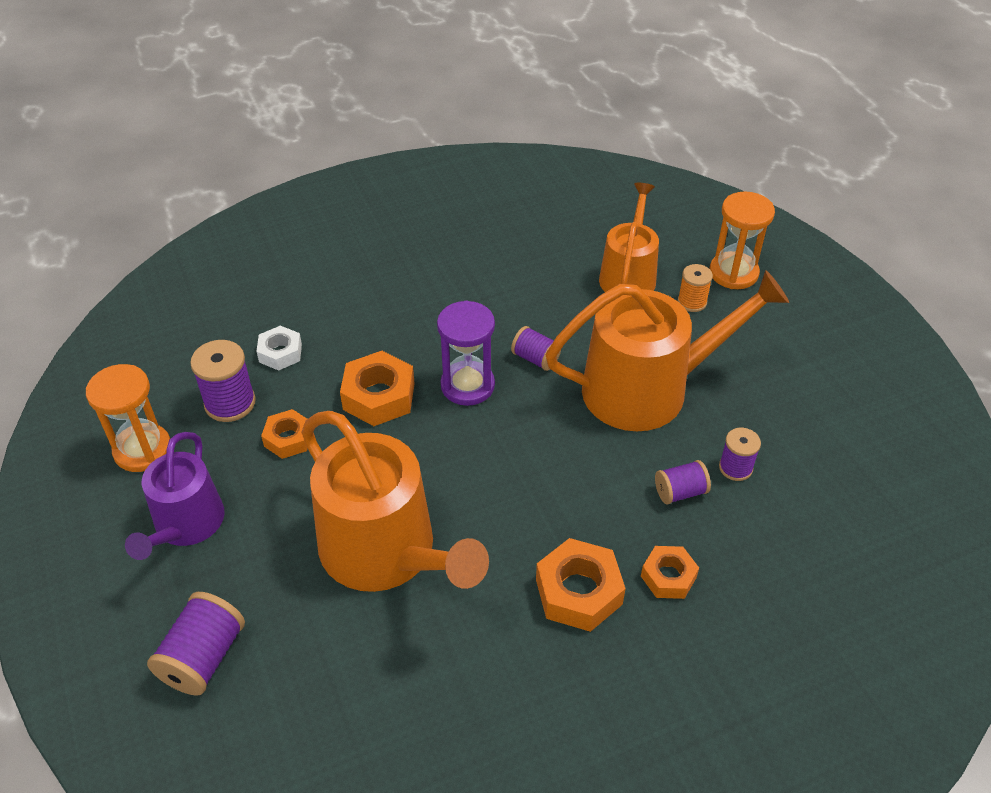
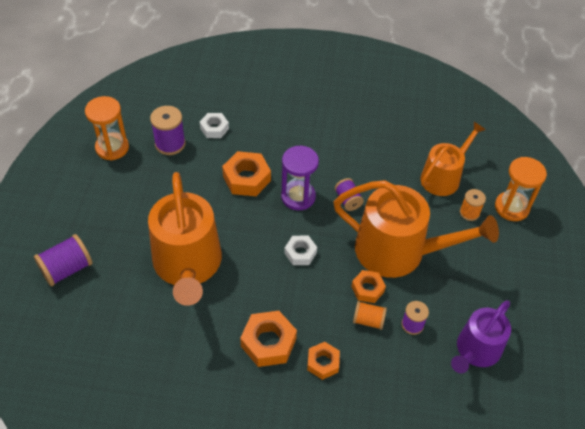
camera: 30 degrees right, 5 degrees up
(186, 525) = (105, 198): purple watering can -> purple watering can (476, 351)
(288, 439) = (184, 178): orange nut -> orange nut (367, 289)
(527, 455) = (300, 253): none -> white nut
(680, 492) = (368, 320): purple spool -> orange spool

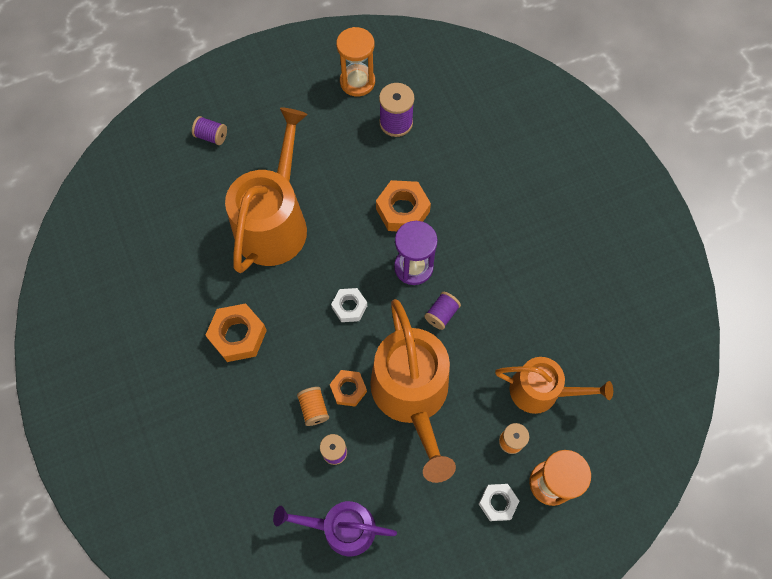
camera: 60 degrees right, 15 degrees up
(67, 269) = (211, 136): purple spool -> purple spool, size x0.63
(188, 265) = (274, 223): orange watering can -> orange watering can turned 150 degrees clockwise
(214, 128) = (442, 146): white nut -> white nut (497, 503)
(323, 363) = (245, 393): orange nut -> none

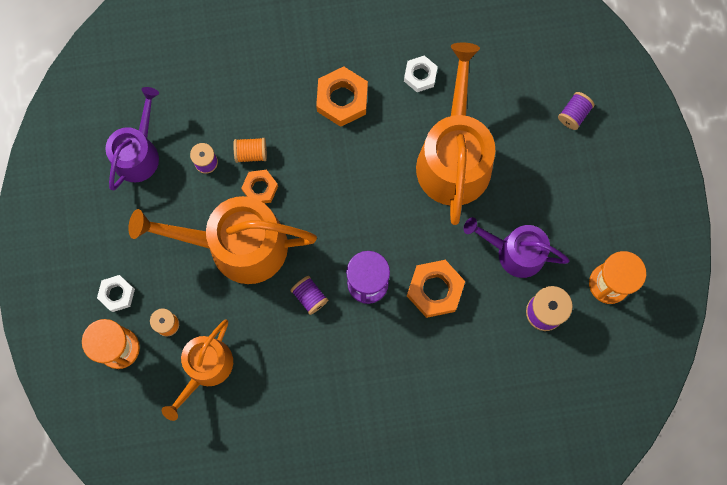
camera: 105 degrees right, 10 degrees up
(274, 223) = (454, 157): orange watering can -> orange watering can turned 120 degrees counterclockwise
(349, 307) = (342, 209): white nut -> white nut (420, 75)
(350, 155) = (515, 252): none -> purple watering can

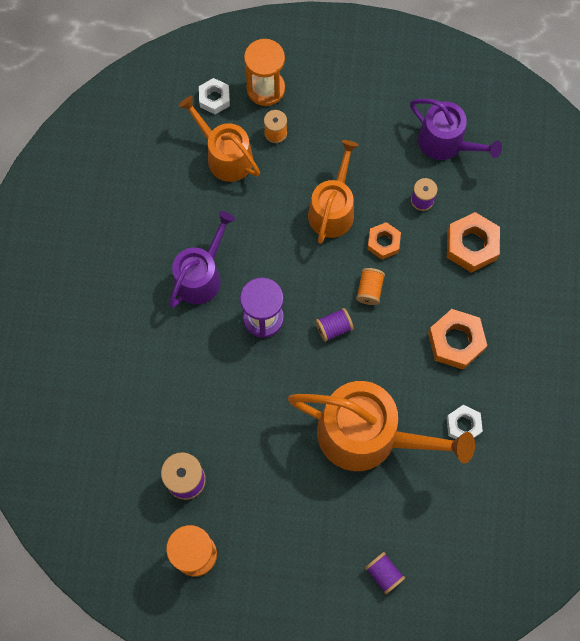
camera: 105 degrees right, 5 degrees down
(117, 294) = (315, 97): white nut -> white nut (214, 98)
(237, 245) = (332, 209): orange watering can -> orange watering can, size x0.61
(251, 153) = (421, 243): orange spool -> orange spool (369, 290)
(310, 297) = (265, 262): purple spool -> purple spool (333, 328)
(435, 290) = (238, 379): orange nut -> orange nut (471, 245)
(515, 252) = (254, 468): purple watering can -> purple watering can (201, 276)

